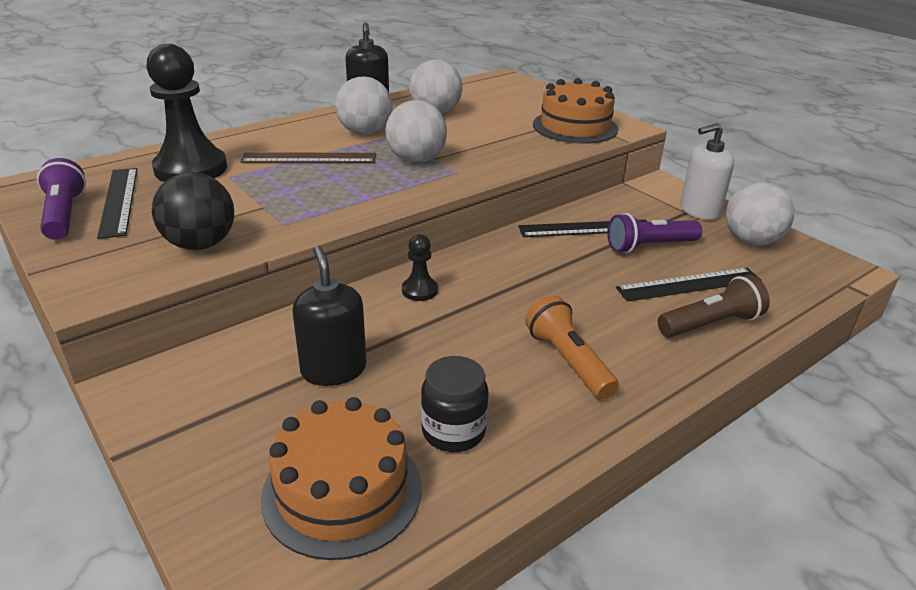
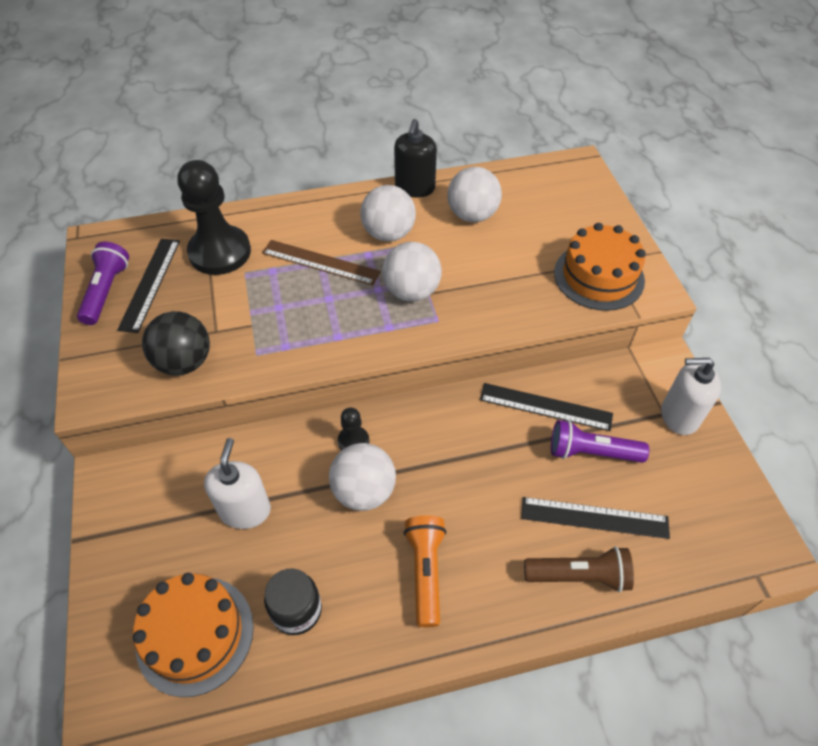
camera: 25 degrees right, 20 degrees up
(333, 369) = (245, 510): black soap dispenser -> white soap dispenser
(751, 241) = (701, 479): white ball -> white ball (364, 491)

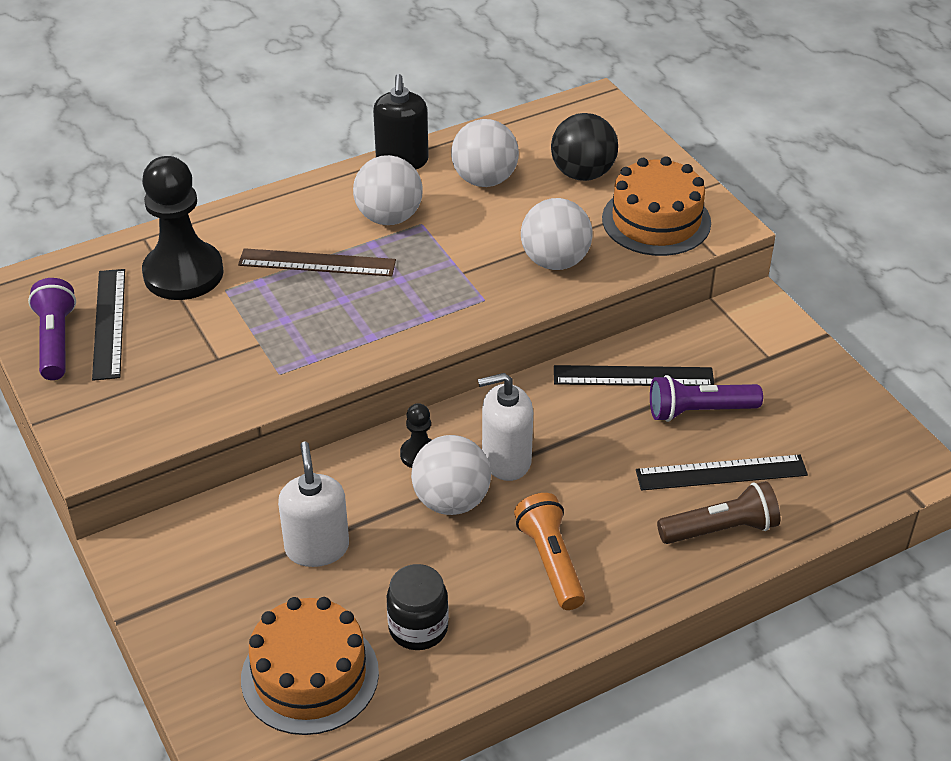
camera: 15 degrees left, 10 degrees down
(184, 362) = (194, 397): black ball -> black ball (582, 174)
(411, 291) = (441, 274): white ball -> white ball (555, 261)
(679, 416) = (786, 356): white soap dispenser -> white soap dispenser (506, 460)

